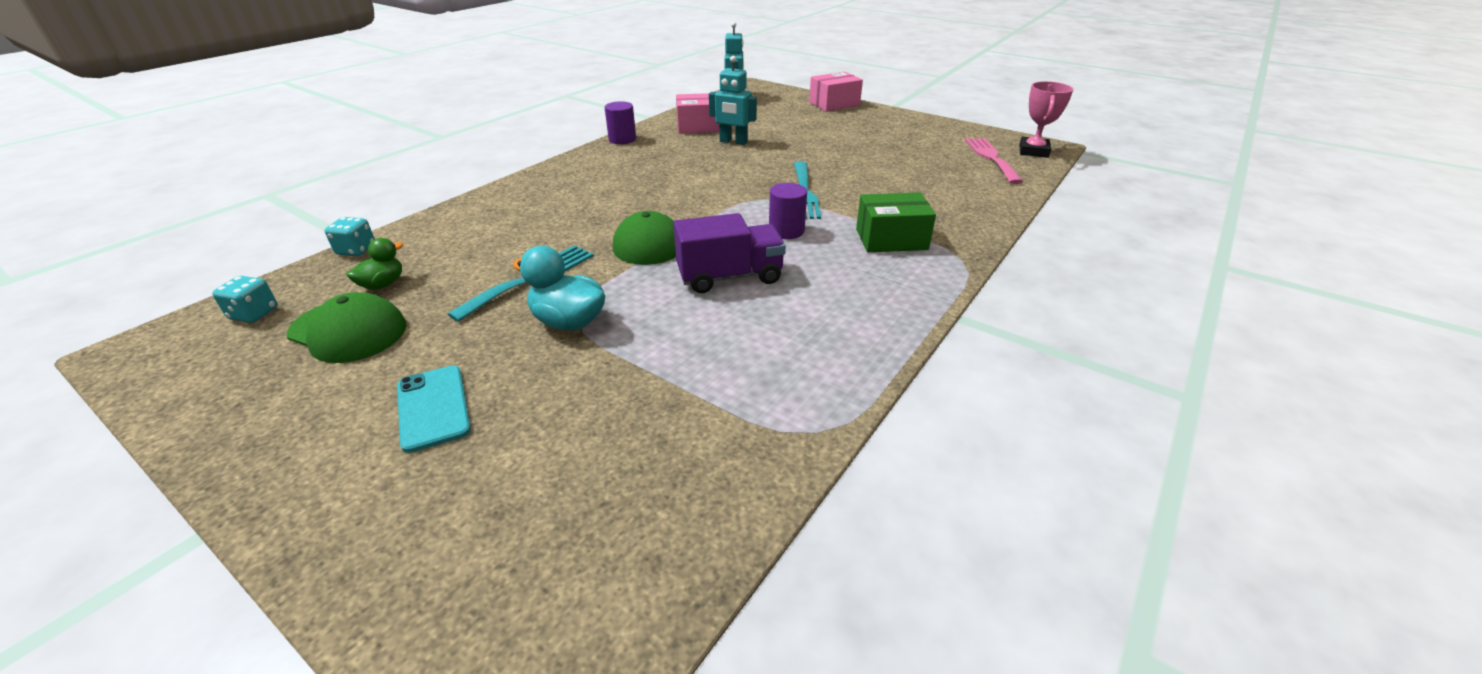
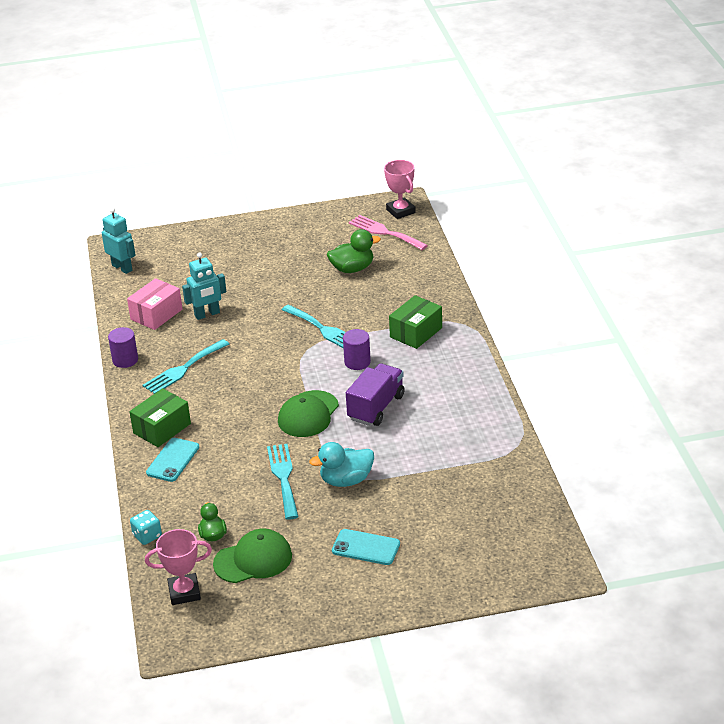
camera: 45 degrees left, 0 degrees up
(254, 314) = (184, 592): turquoise dice -> pink trophy
(500, 212) = (173, 460): none -> turquoise phone
(545, 188) = (162, 428): none -> green box
(644, 163) = (183, 369): none -> turquoise fork
(834, 104) = (210, 233): pink box -> none
(912, 167) = (352, 269): none -> green duck

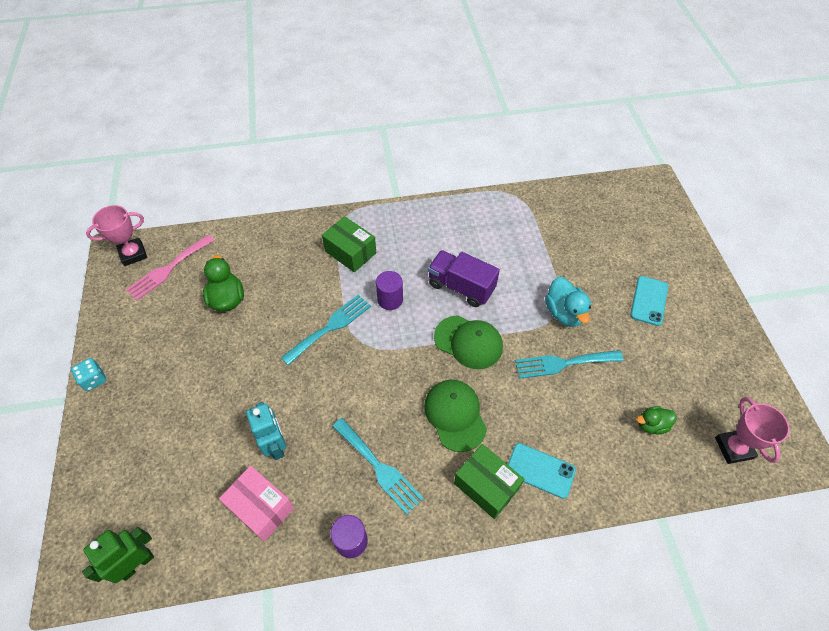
camera: 90 degrees left, 20 degrees up
(122, 268) = (137, 564): turquoise robot -> green robot
(147, 536) = (661, 490): turquoise dice -> turquoise dice (94, 379)
(253, 560) = (679, 388): green cap -> green cap (455, 415)

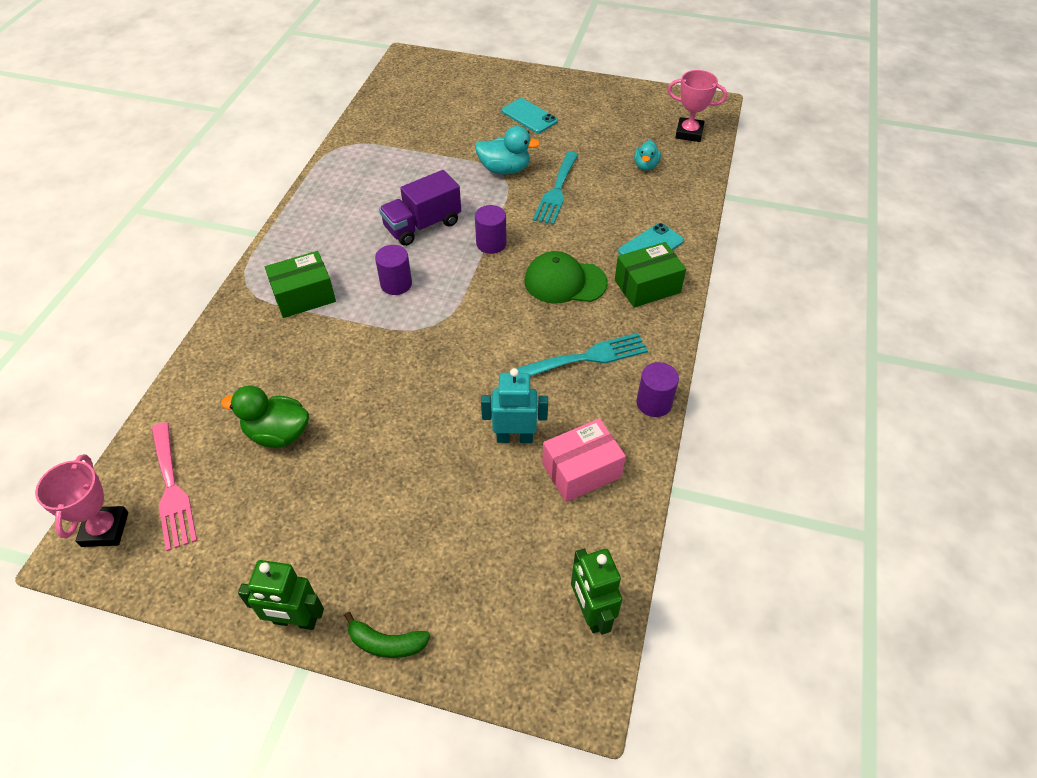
camera: 65 degrees left, 5 degrees down
(88, 438) = (386, 643): none -> green banana
(94, 379) = (295, 620): turquoise dice -> green robot
(330, 327) = (394, 345): turquoise fork -> none
(468, 342) = (491, 243): green cap -> purple cylinder
(651, 425) = (645, 166): green duck -> turquoise duck

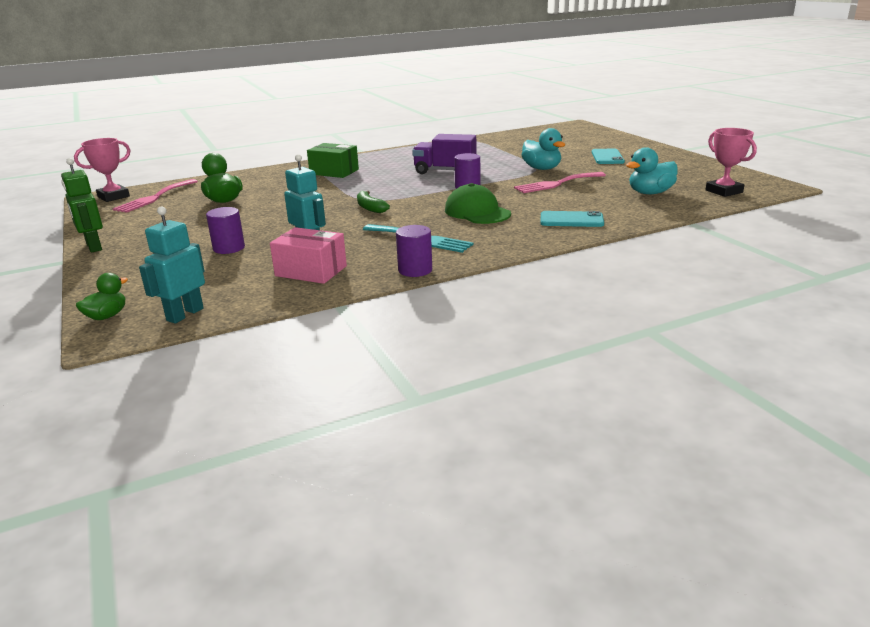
camera: 50 degrees right, 25 degrees down
(386, 643) = (98, 271): green banana -> green banana (370, 208)
(396, 284) = (383, 182): purple cylinder -> purple cylinder (229, 248)
(532, 679) = (107, 316): none -> green duck
(556, 191) = (556, 184): turquoise fork -> pink fork
(591, 612) = (185, 314): green robot -> turquoise robot
(645, 166) = (650, 193): turquoise duck -> turquoise duck, size x1.57
(647, 286) = (528, 232): green box -> none

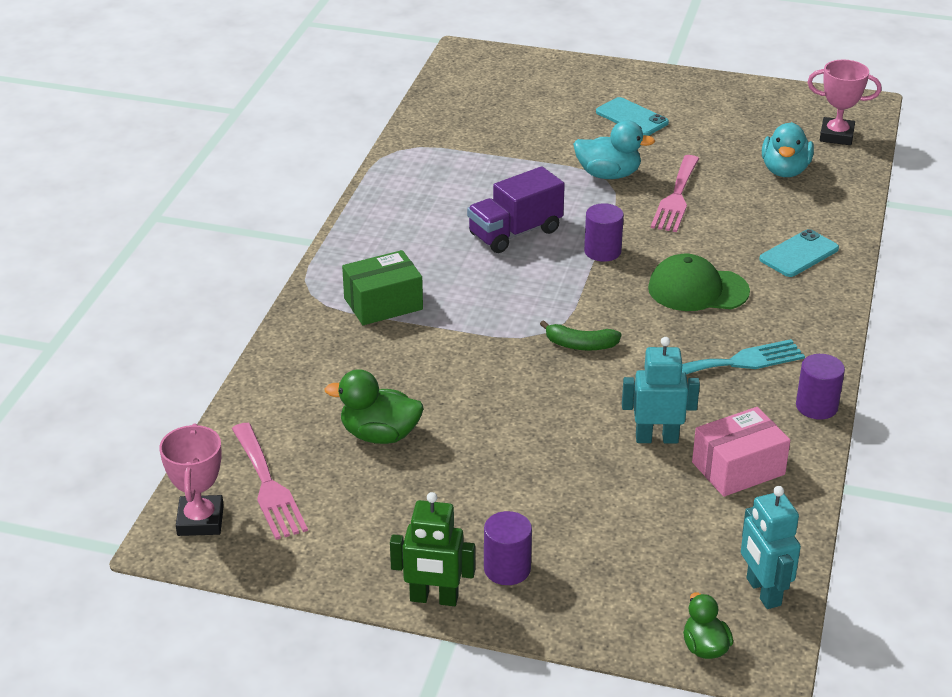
camera: 50 degrees left, 10 degrees up
(229, 248) = (588, 496): purple cylinder -> purple cylinder (507, 569)

